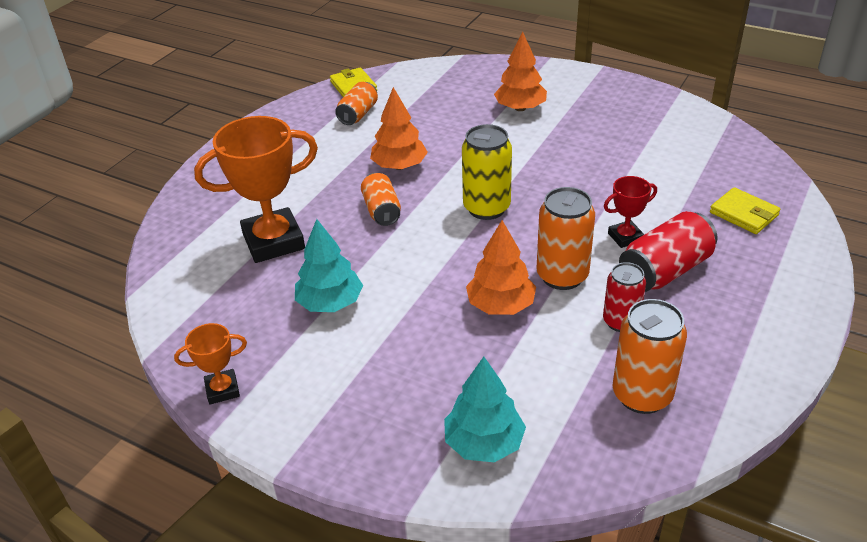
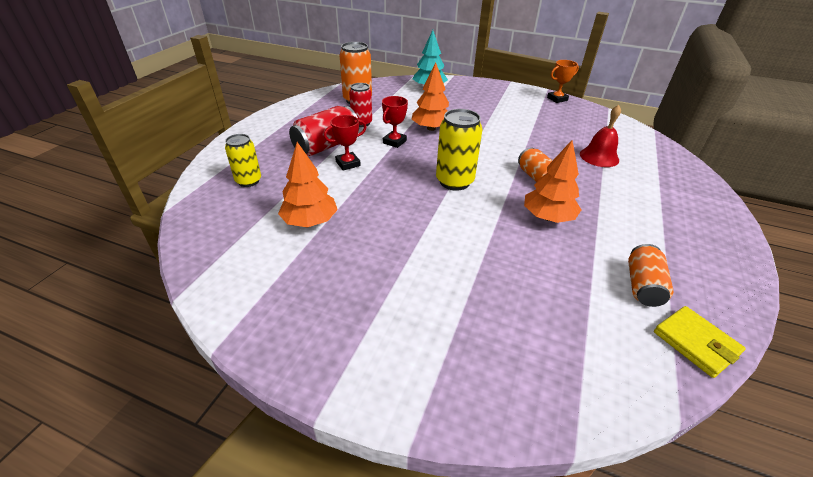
camera: 170 degrees right, 0 degrees up
(273, 241) = (599, 157): orange trophy -> red bell
(330, 303) = (532, 128): turquoise tree -> none
(520, 108) = (445, 302): orange tree -> orange tree (310, 221)
(562, 276) = (394, 142): orange can -> red trophy
(744, 214) = (248, 181): yellow wallet -> yellow can

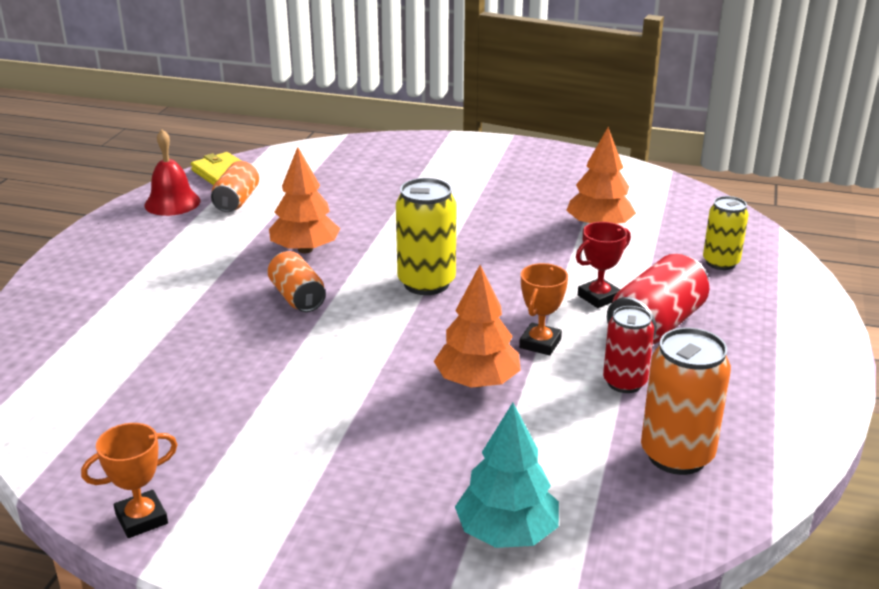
camera: 175 degrees right, 10 degrees down
(394, 142) = (540, 343): red trophy -> orange trophy
(599, 157) = (165, 343): red bell -> red bell (172, 203)

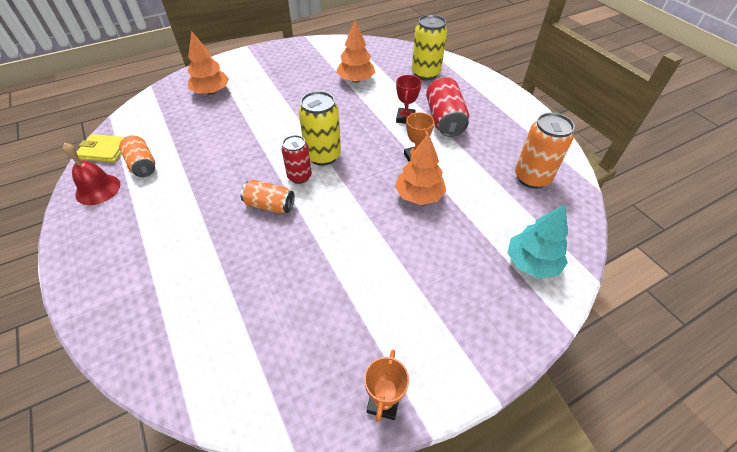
camera: 45 degrees left, 20 degrees up
(305, 249) = (231, 173): orange tree -> orange tree (211, 92)
(624, 382) = (471, 156): red can -> red can (299, 176)
(720, 262) = (425, 73): yellow can -> yellow can, size x1.52

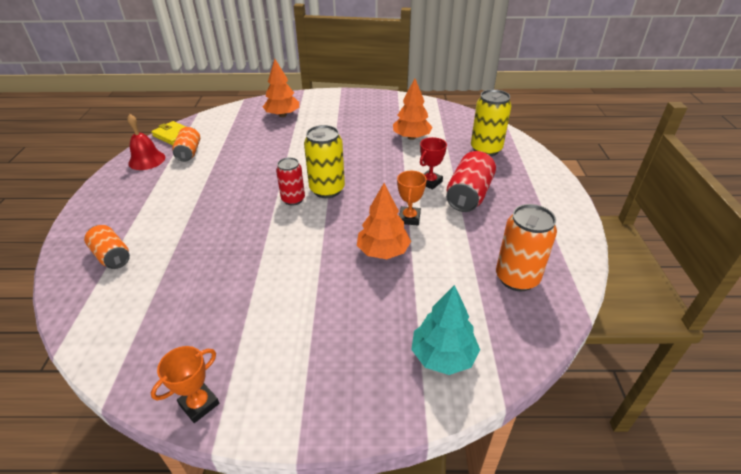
camera: 30 degrees right, 10 degrees down
(270, 205) = (250, 213): orange can -> orange can (112, 256)

